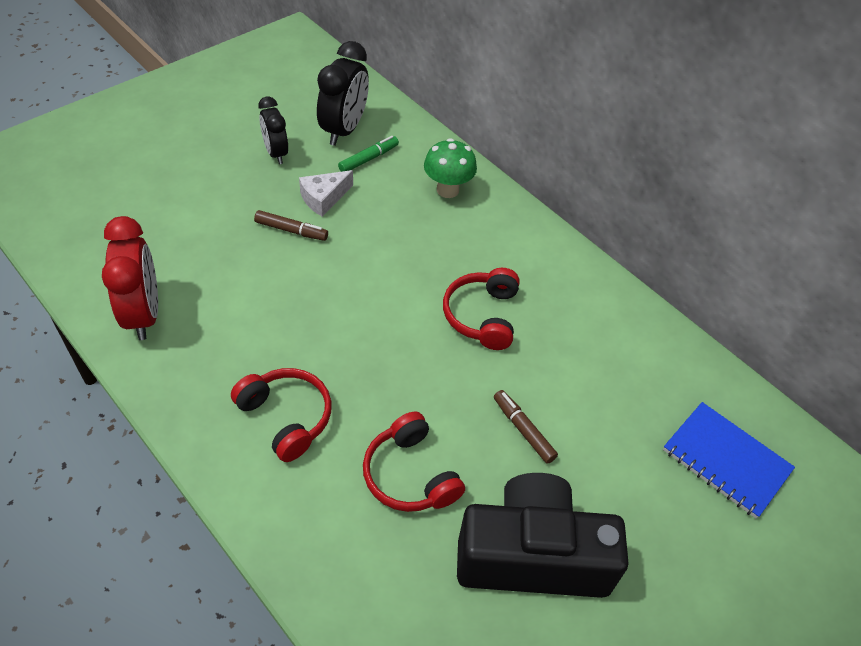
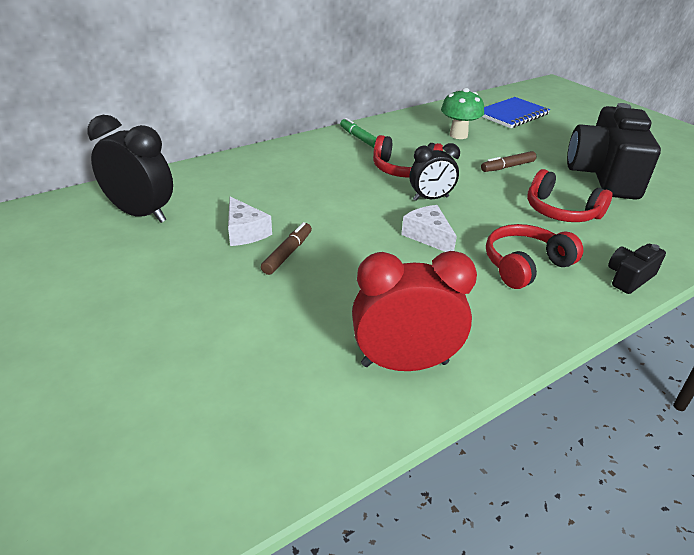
camera: 80 degrees left, 15 degrees down
(268, 518) = (629, 278): none -> black camera
(275, 153) = (156, 259): black clock -> black clock (431, 198)
(334, 335) = (428, 236): none -> white cheese
(368, 159) = (196, 203): green marker -> green marker (359, 138)
(410, 475) = (561, 211): red headphones -> red headphones turned 60 degrees clockwise
(447, 190) = (256, 169): green mushroom -> green mushroom (458, 135)

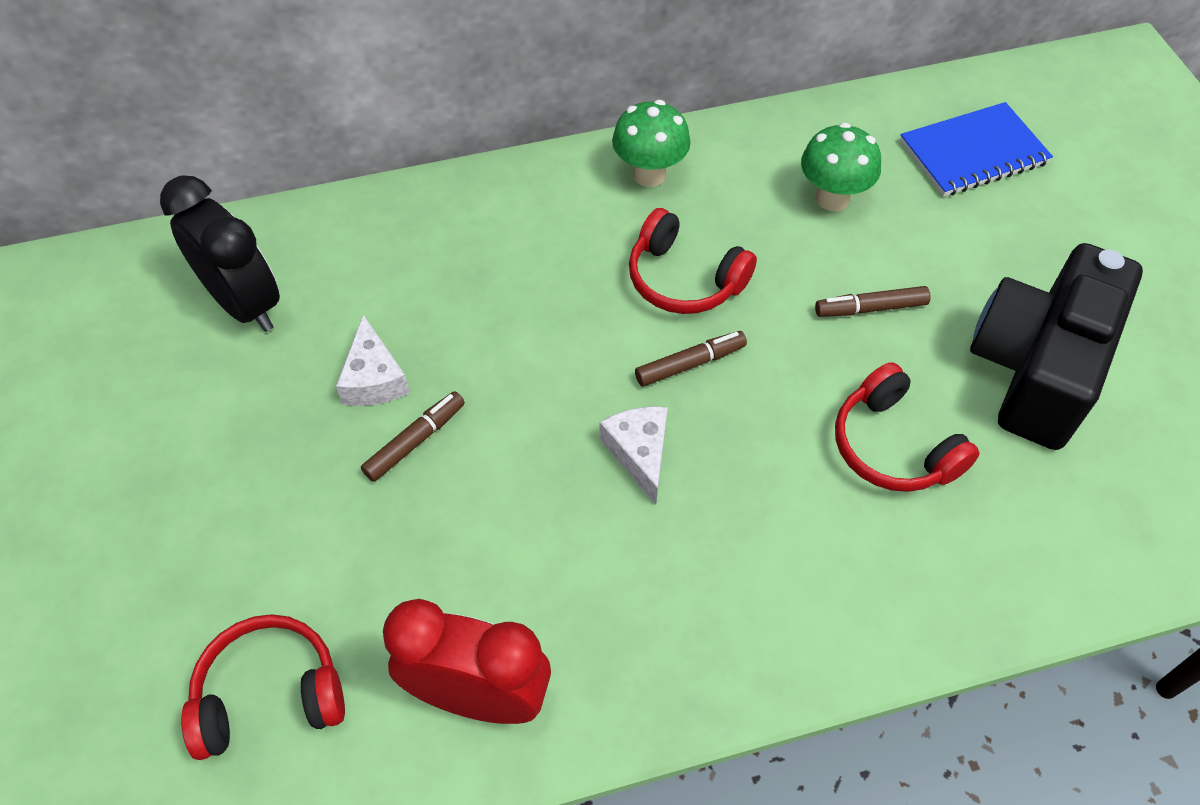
camera: 20 degrees right, 20 degrees up
(359, 138) = (649, 174): green marker -> green mushroom
(431, 198) = (690, 364): black clock -> brown marker
(525, 265) = (754, 556): red headphones -> red headphones (269, 695)
(629, 278) = (905, 627): black camera -> none

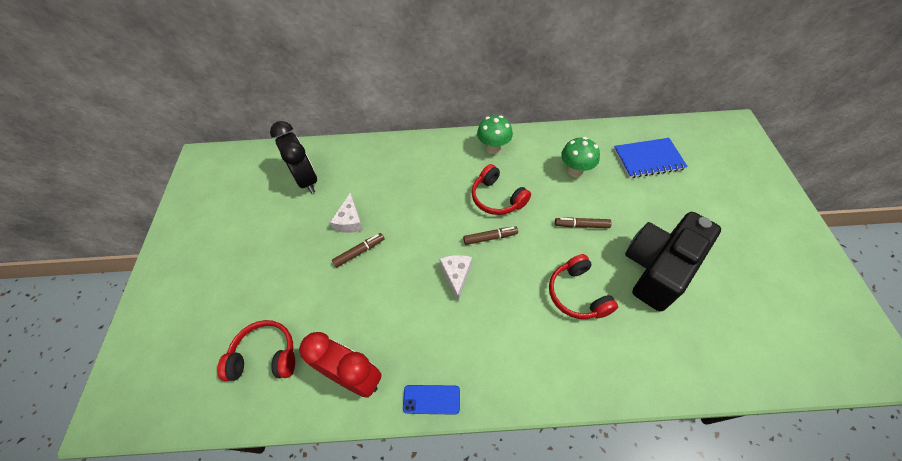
camera: 15 degrees right, 0 degrees up
(653, 705) = (431, 399): none -> blue phone

